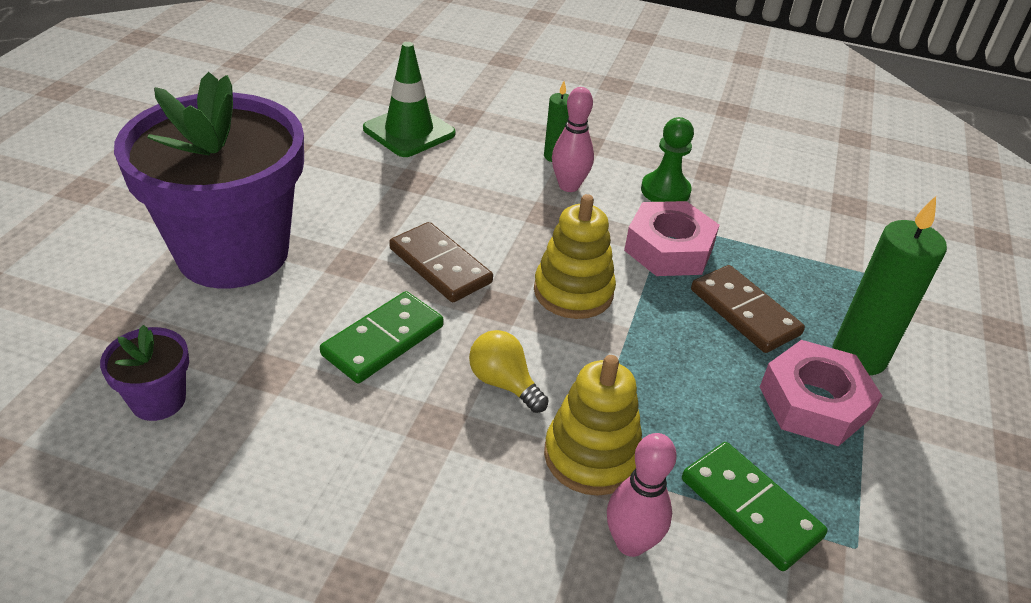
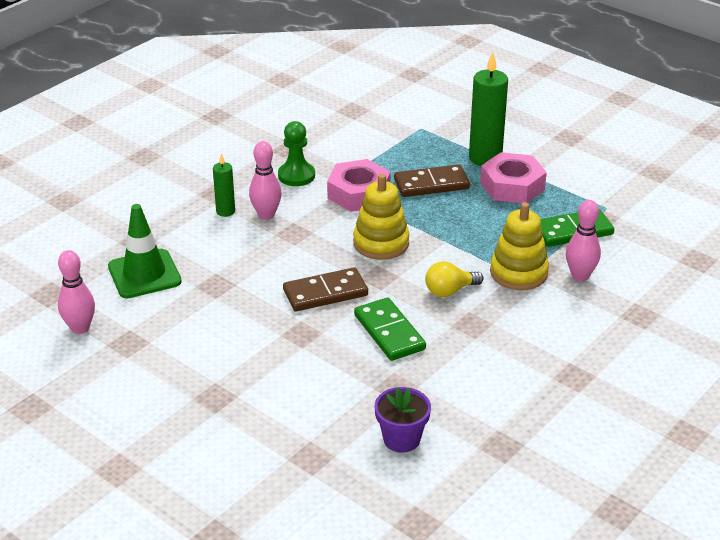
camera: 65 degrees left, 5 degrees down
(233, 252) = (257, 389): purple flower pot -> none
(302, 115) = (80, 328): none -> pink bowling pin

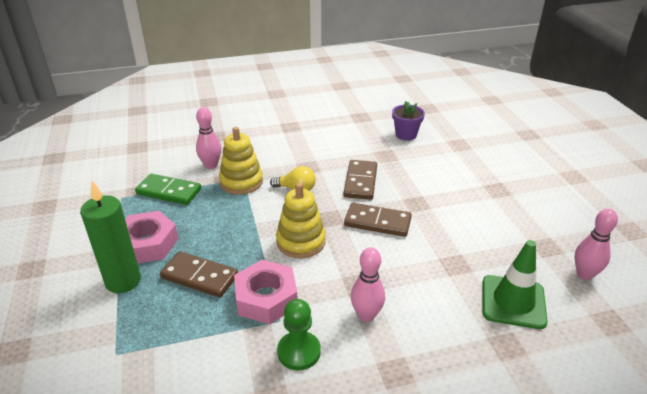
camera: 145 degrees left, 0 degrees up
(225, 211) = (401, 339): green candle -> none
(389, 332) = (360, 182): green domino -> brown domino

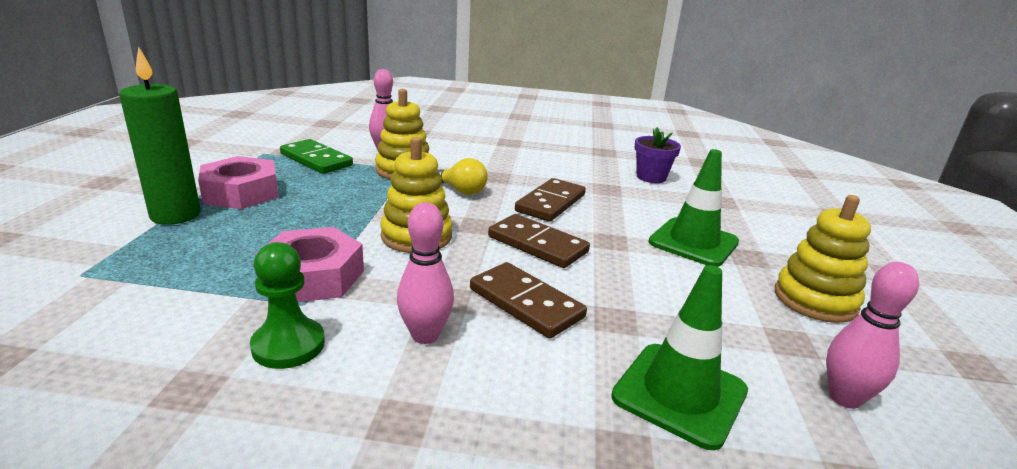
camera: 20 degrees right, 10 degrees down
(199, 276) = (260, 234): brown domino -> brown domino (526, 303)
(462, 188) = (693, 242): none -> green traffic cone
(545, 212) = (815, 300): none -> yellow stacking toy

